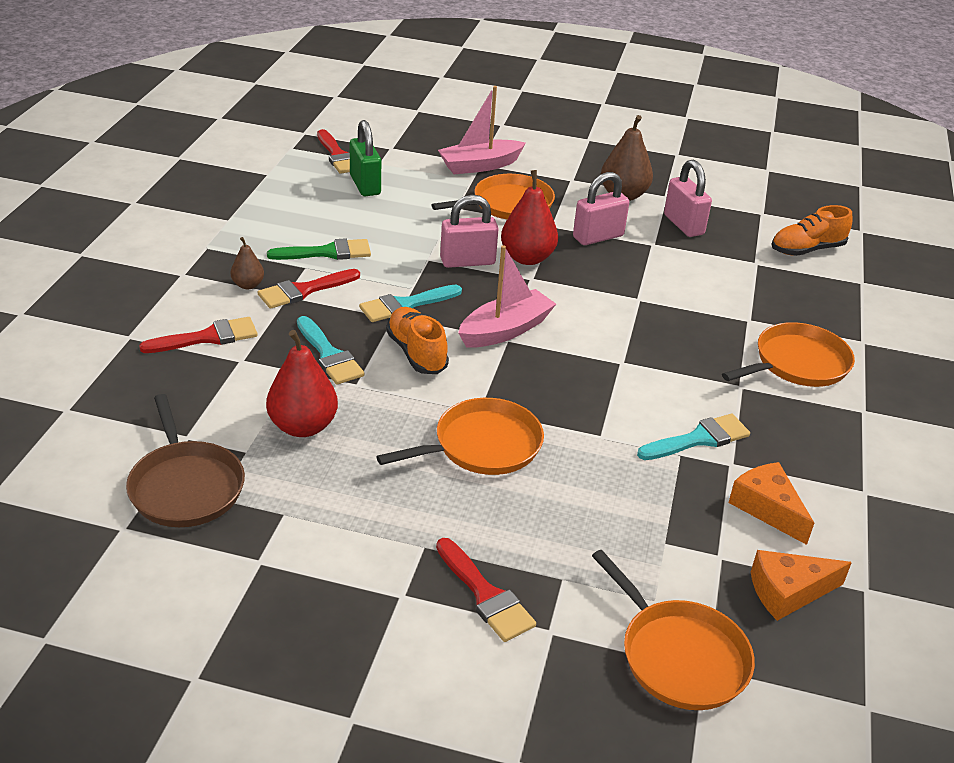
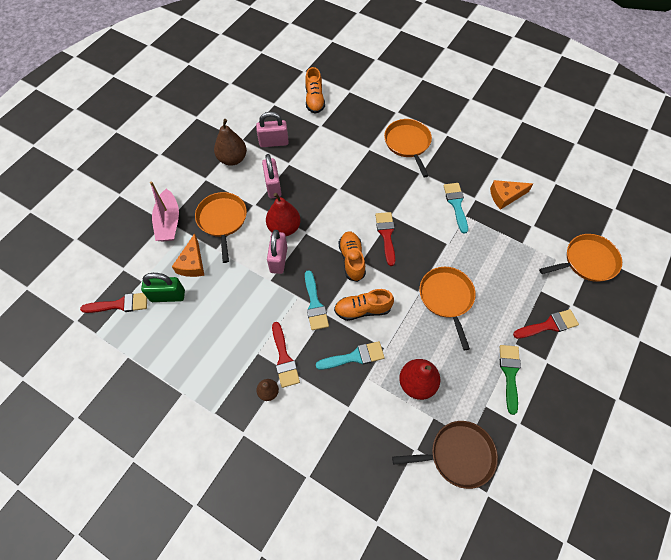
camera: 70 degrees left, 25 degrees up
(207, 337) = (320, 425): red brush -> red brush (386, 235)
(327, 252) = (244, 336): green brush -> green brush (509, 373)
(505, 330) = (352, 259): pink boat -> orange shoe
(788, 592) = (555, 209): orange cheese -> orange cheese (192, 263)

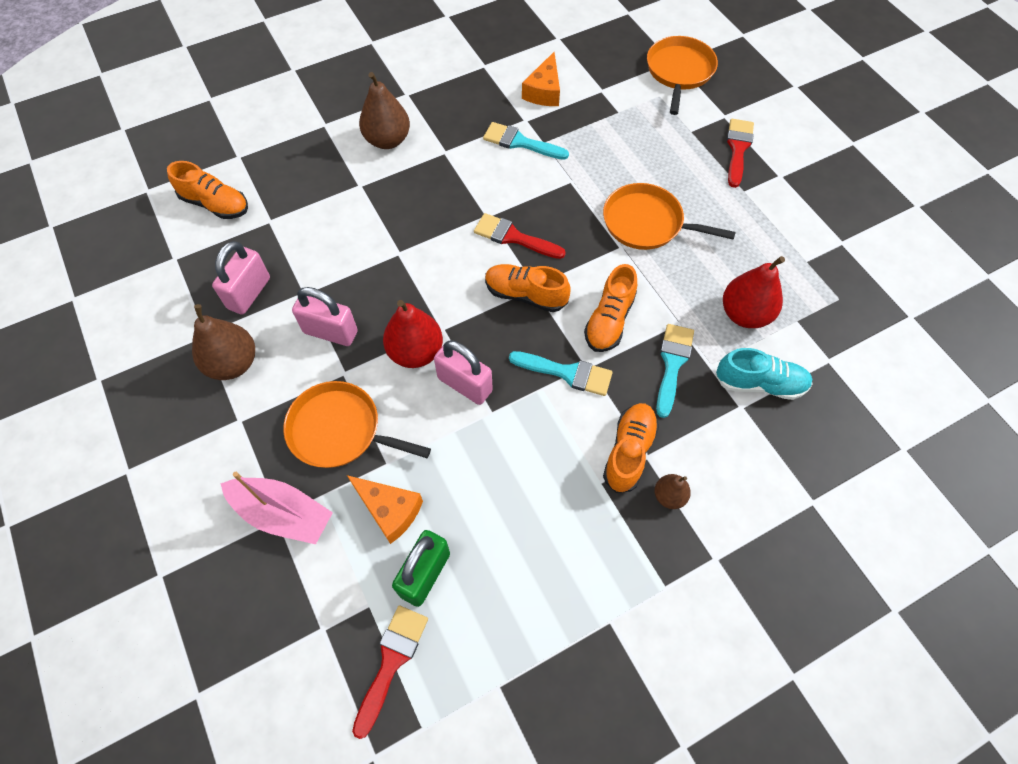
camera: 60 degrees left, 0 degrees up
(284, 358) = (629, 451): red brush -> orange shoe
(371, 413) = (759, 383): none -> turquoise shoe
(408, 143) = (387, 140): orange pan -> brown pear
(458, 455) = (854, 320): brown pan -> none
(509, 373) = (778, 217): green brush -> none

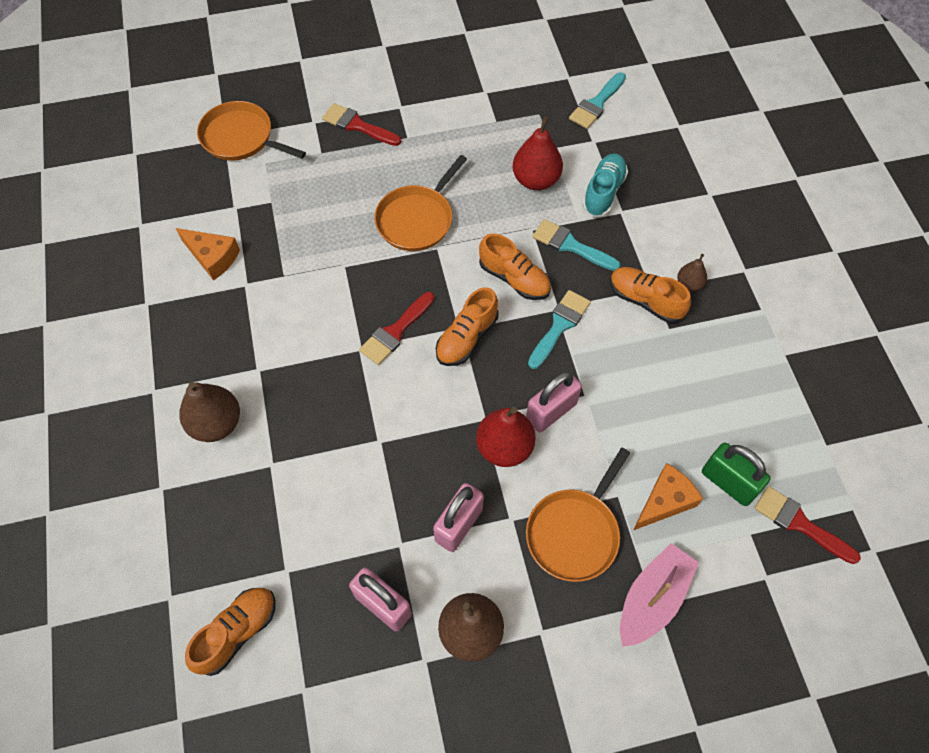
camera: 75 degrees left, 0 degrees up
(520, 142) = (275, 296): turquoise brush -> turquoise brush (596, 104)

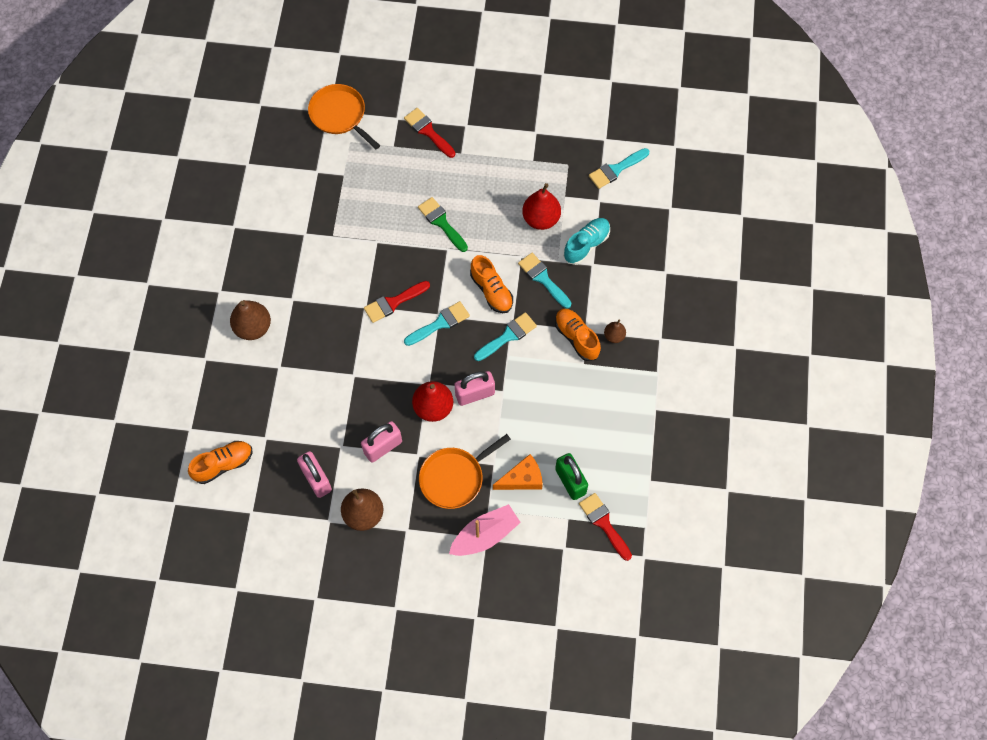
camera: 20 degrees right, 5 degrees up
(212, 257) = (289, 206): orange cheese -> none
(417, 219) = (441, 222): orange pan -> green brush
(466, 338) = (440, 323): orange shoe -> turquoise brush

